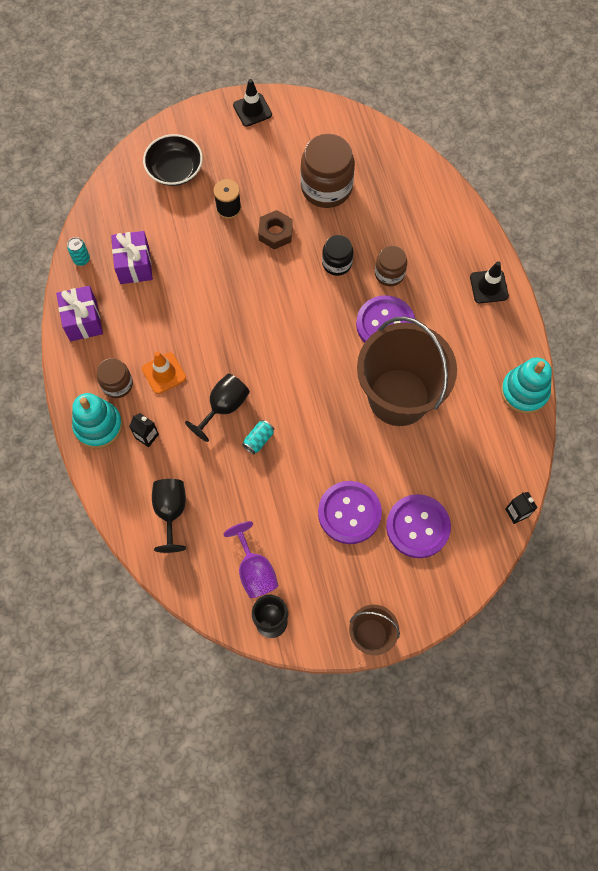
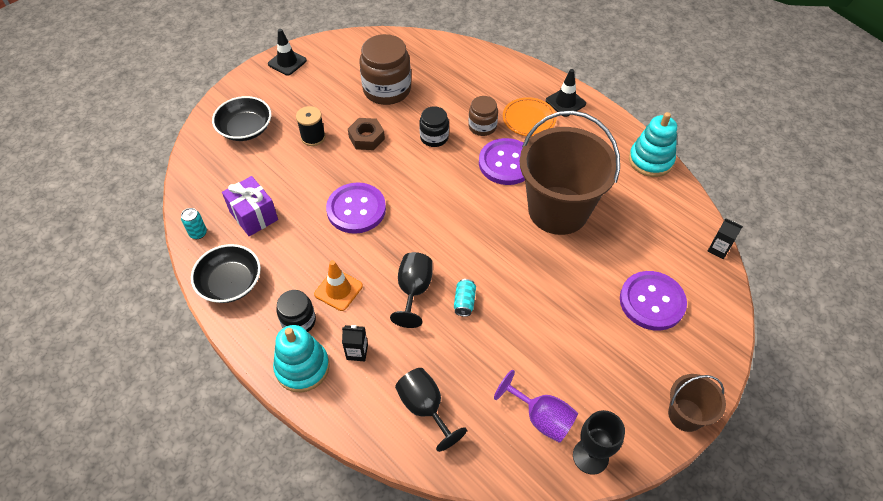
camera: 30 degrees left, 15 degrees down
(83, 321) = (230, 283): purple gift -> black bowl
(117, 384) = (298, 321): brown jar -> black jar
(349, 513) = (587, 321): purple button -> purple button (356, 209)
(439, 287) = (529, 119): none -> orange plate

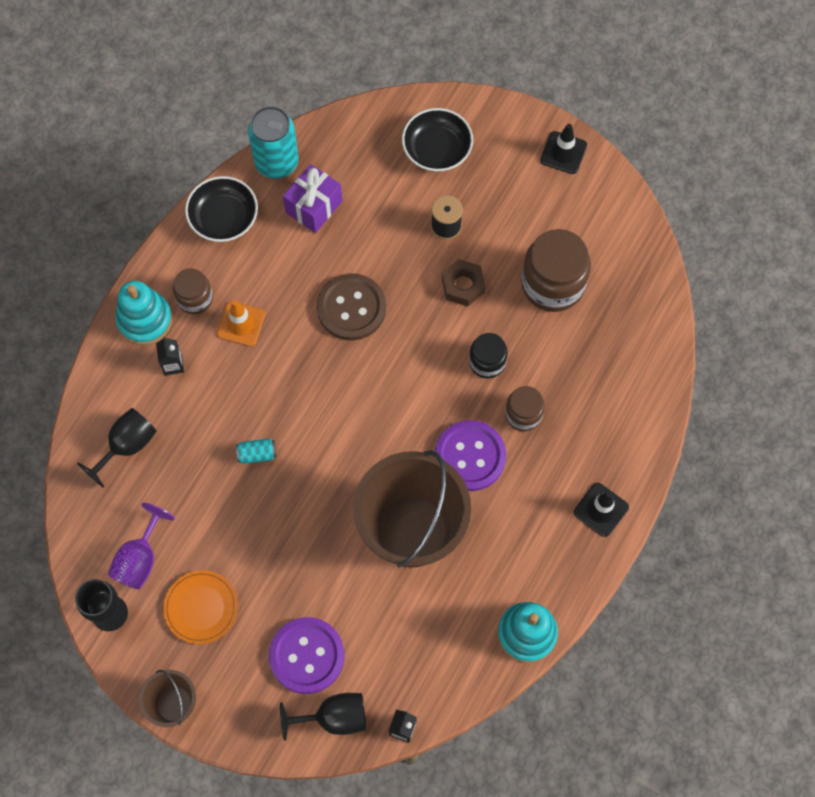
camera: 75 degrees right, 15 degrees up
(198, 233) = (276, 162): turquoise can -> turquoise can, size x2.20
(298, 321) = (195, 298): black jar -> brown jar
(356, 209) = (351, 308): purple button -> brown button
(414, 291) = (258, 399): black goblet -> black goblet (334, 717)
(529, 119) = (554, 468): orange plate -> orange plate (201, 608)

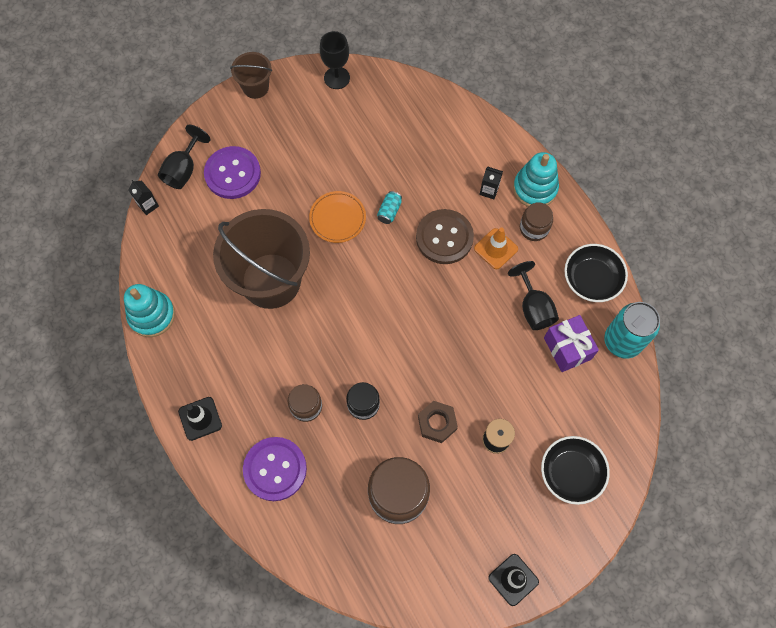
camera: 120 degrees right, 0 degrees up
(127, 446) = (445, 136): black goblet -> black goblet (533, 307)
(140, 559) = (361, 109): purple goblet -> none
(201, 608) = (305, 129): orange plate -> orange plate (337, 218)
(351, 308) = (465, 330): brown button -> brown button (444, 237)
(470, 456) = (298, 349): purple button -> purple button (275, 469)

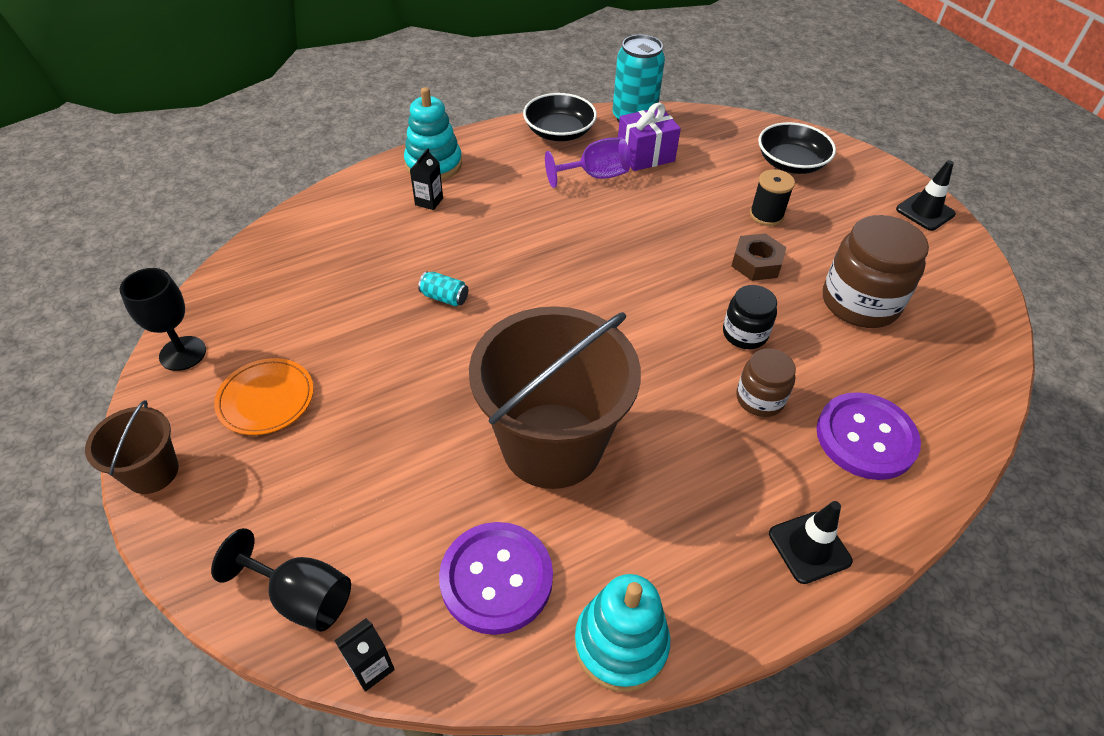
camera: 90 degrees left, 20 degrees down
(232, 174) = (332, 507): purple button -> purple button (496, 578)
(337, 218) = (447, 357): orange plate -> orange plate (266, 399)
(444, 237) = (493, 244): brown button -> none
(496, 249) = (514, 200): orange traffic cone -> none
(533, 307) = (595, 176): black goblet -> purple goblet
(534, 228) = (489, 169): brown jar -> none

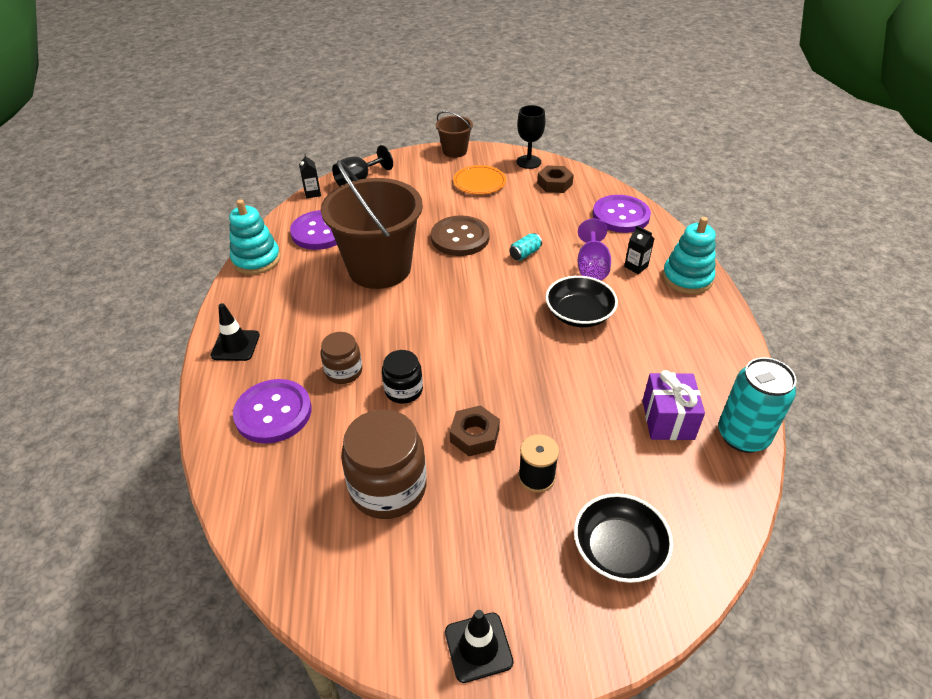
camera: 115 degrees right, 5 degrees down
(251, 307) = (554, 184): none -> brown nut
(321, 228) = (620, 216): none -> purple button
(435, 375) = (460, 238): none -> brown button
(559, 132) = (724, 367): black bowl -> black bowl (579, 314)
(595, 176) = (642, 370): purple goblet -> purple goblet (592, 267)

